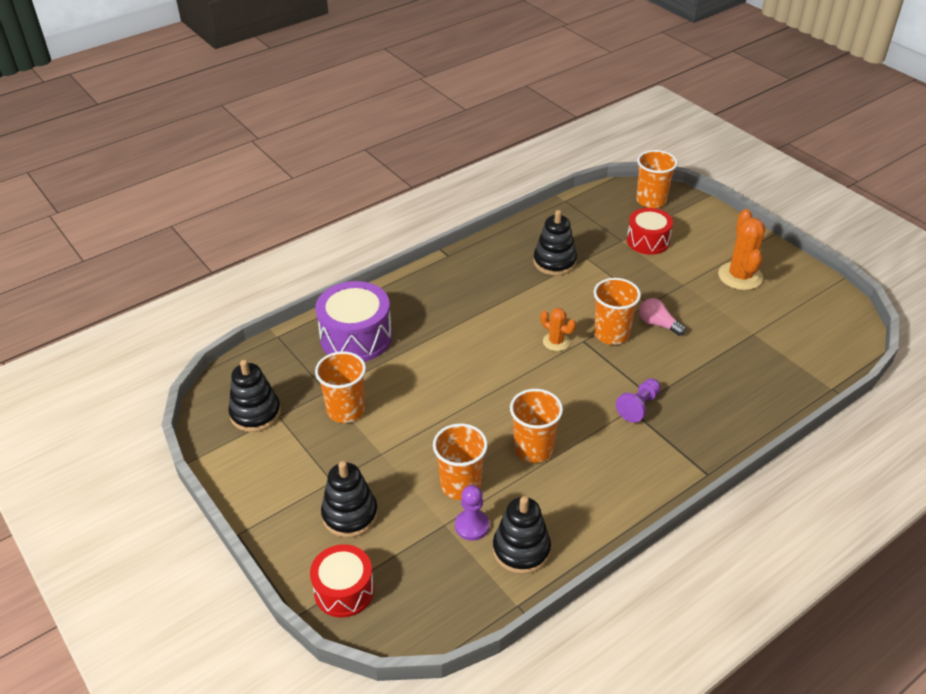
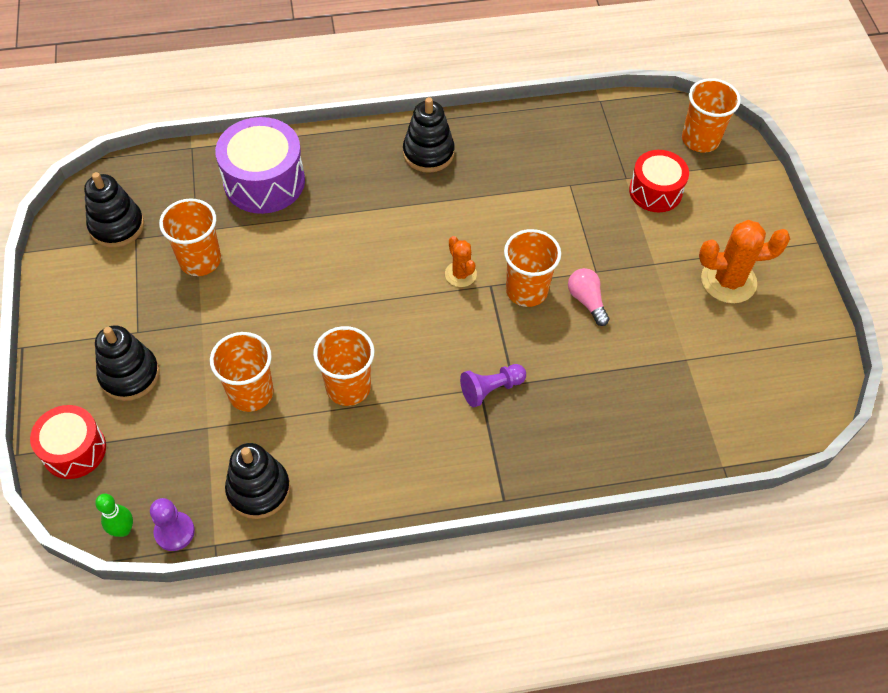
camera: 25 degrees right, 15 degrees up
(433, 630) = (123, 529): none -> green bowling pin
(472, 526) = (231, 442): purple pawn -> purple pawn (174, 532)
(554, 262) = (530, 175): black stacking toy -> black stacking toy (428, 153)
(740, 276) = (728, 281): orange cactus -> orange cactus turned 60 degrees clockwise

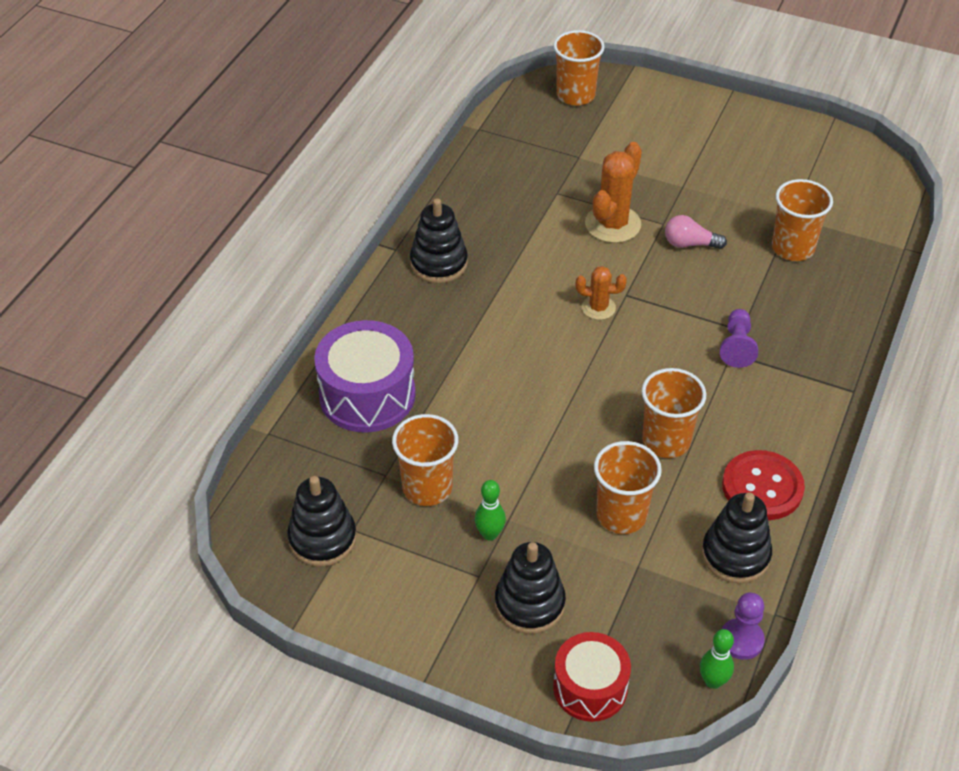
camera: 55 degrees left, 10 degrees down
(180, 319) = (490, 534): none -> green bowling pin
(343, 477) = (762, 487): none -> red button
(526, 290) = (650, 275): orange cup -> orange cup (793, 248)
(655, 191) = (608, 147): red drum -> none
(728, 281) = (733, 155): orange cactus -> orange cactus (612, 224)

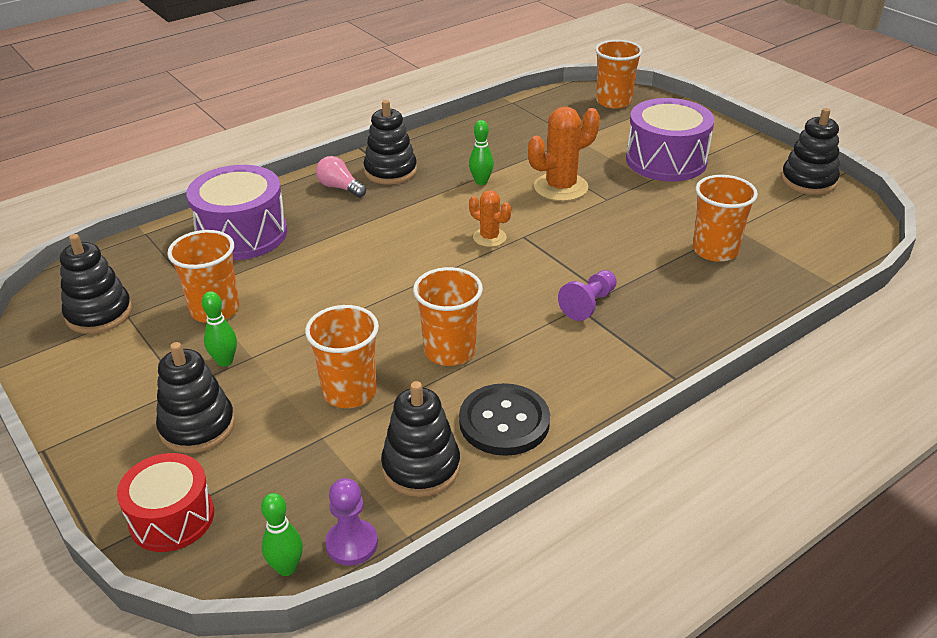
camera: 30 degrees right, 10 degrees down
(536, 244) = (481, 182): none -> green bowling pin
(679, 157) = (666, 160): none -> purple drum
(689, 244) = (617, 219): pink light bulb -> pink light bulb (340, 187)
(762, 487) = (504, 422): red button -> black button
(812, 139) = (808, 181): none -> black stacking toy

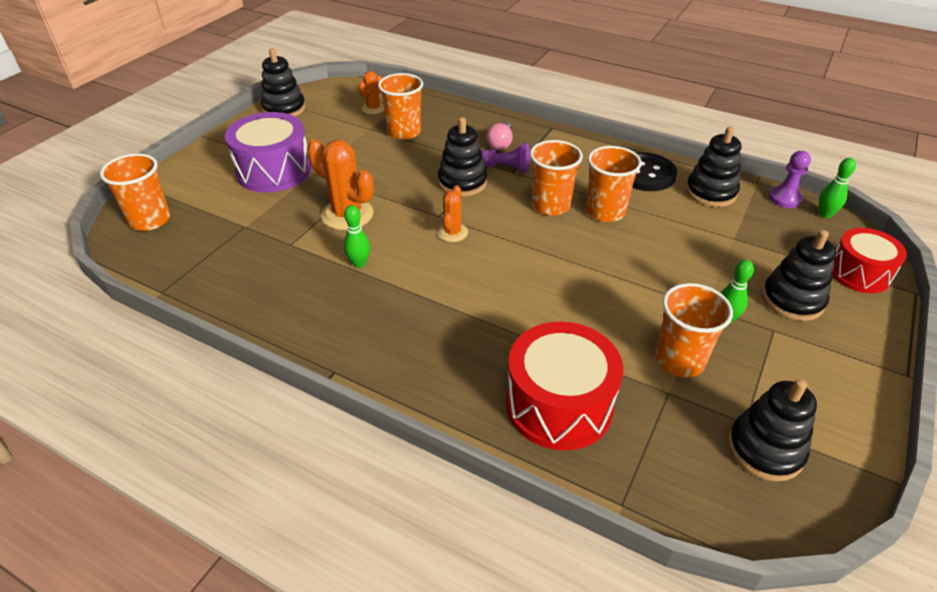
camera: 115 degrees left, 5 degrees up
(242, 234) = (559, 404): purple drum -> red drum
(340, 187) = (422, 364): pink light bulb -> pink light bulb (500, 143)
(349, 391) = (686, 242): orange cup -> orange cup (550, 205)
(390, 171) = (367, 336): black stacking toy -> black stacking toy (462, 182)
(789, 240) = (373, 108): none -> orange cactus

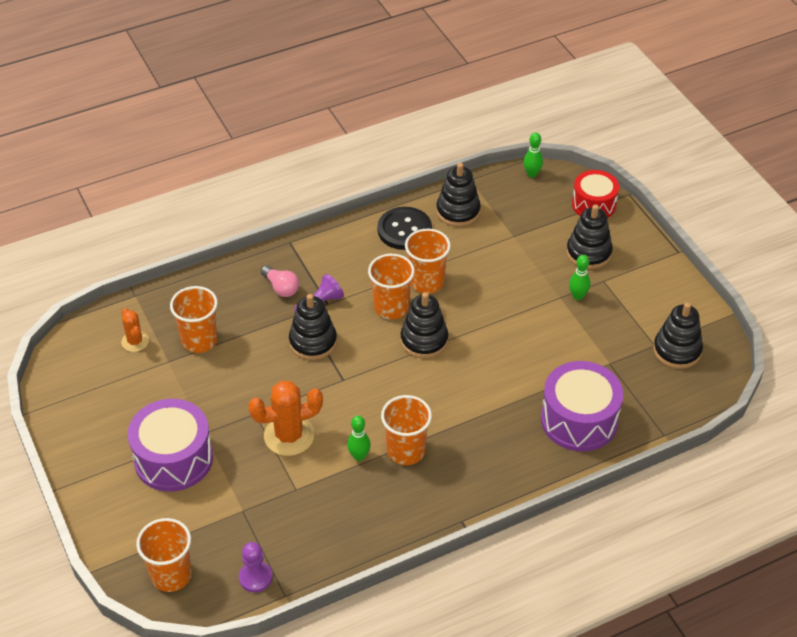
camera: 55 degrees left, 5 degrees up
(284, 109) = (65, 407): black stacking toy -> black stacking toy (424, 340)
(452, 232) = (371, 382): orange cactus -> none
(559, 404) = (579, 420): red drum -> purple drum
(679, 360) = (591, 341): orange cup -> orange cup (406, 451)
(784, 198) = (499, 180): purple pawn -> purple pawn (255, 577)

